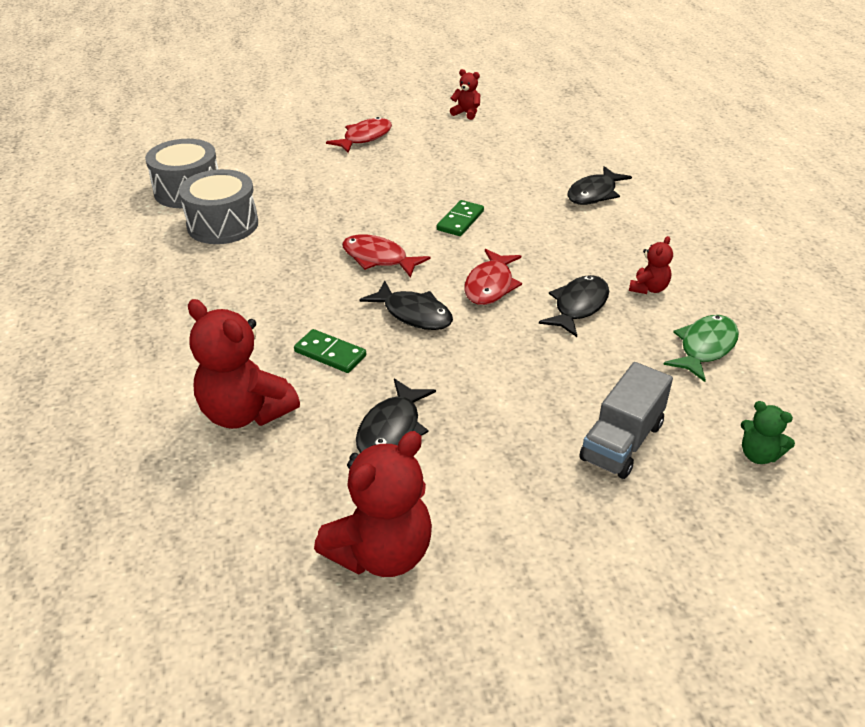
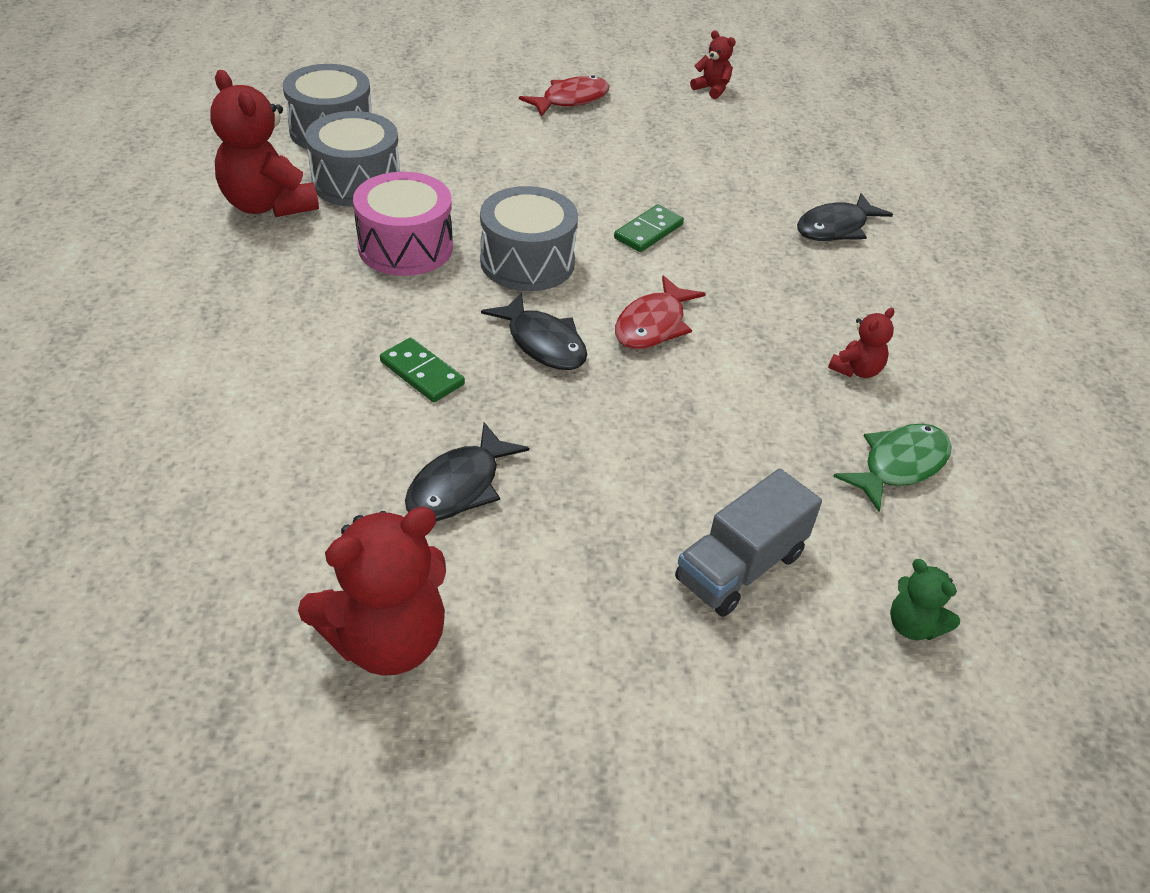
camera: 10 degrees right, 5 degrees up
(245, 412) = (294, 426): red teddy bear -> red teddy bear (268, 205)
(280, 265) = (405, 247): none -> pink drum
(378, 258) = (527, 262): red fish -> grey drum
(578, 306) = (755, 375): black fish -> none

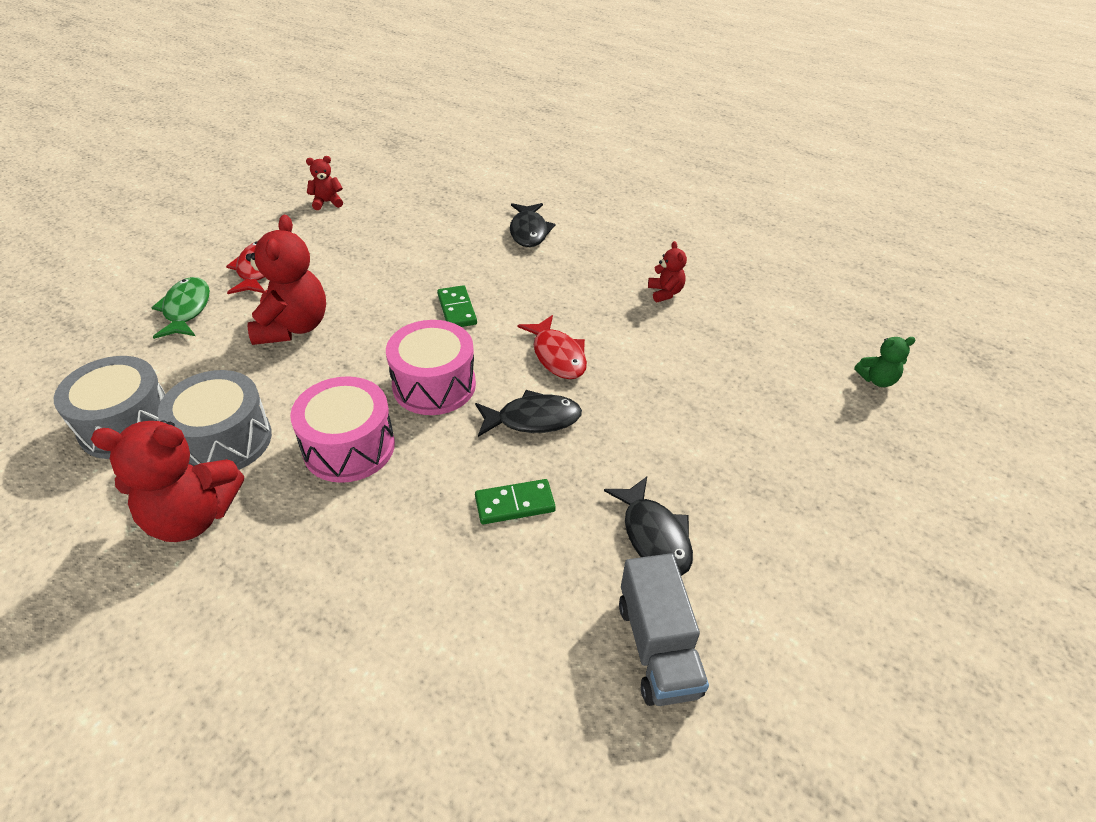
camera: 55 degrees left, 0 degrees up
(387, 640) = (787, 647): red teddy bear -> red teddy bear (293, 327)
(527, 262) = (434, 385): grey drum -> pink drum
(740, 567) = (802, 427): grey truck -> grey truck (657, 647)
(899, 465) = (754, 319): green fish -> green fish (186, 309)

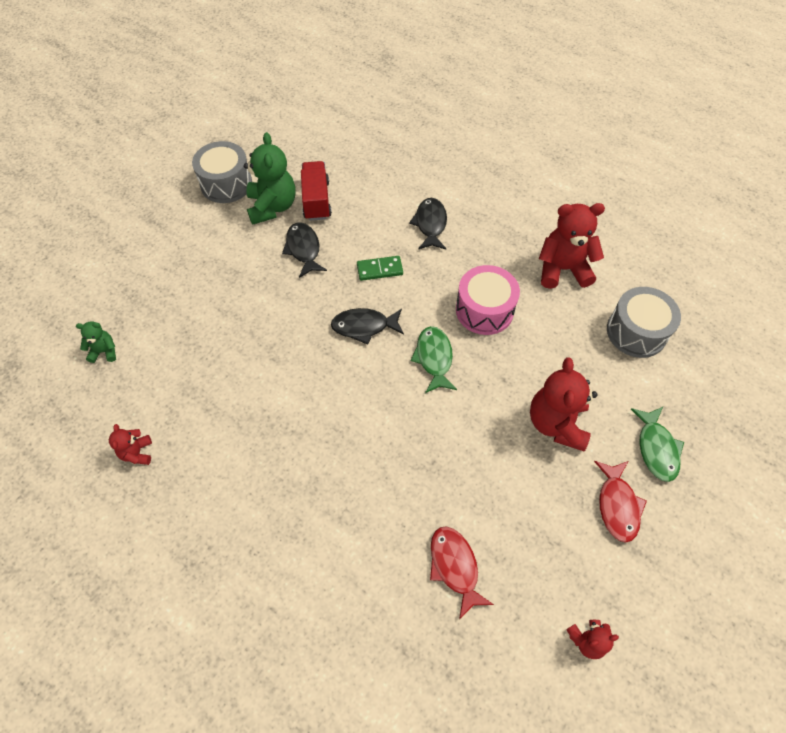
camera: 175 degrees left, 15 degrees up
(225, 440) = (566, 318): grey drum -> grey drum (226, 184)
(434, 385) = (434, 358): pink drum -> green fish
(456, 309) = (421, 441): green domino -> none
(529, 231) = (348, 567): black fish -> black fish (430, 224)
(557, 355) = (340, 384): red fish -> red fish (455, 567)
(657, 647) = (316, 200): grey truck -> red truck
(665, 293) = (231, 457): red teddy bear -> red teddy bear (137, 453)
(744, 626) = (272, 207): none -> green teddy bear

